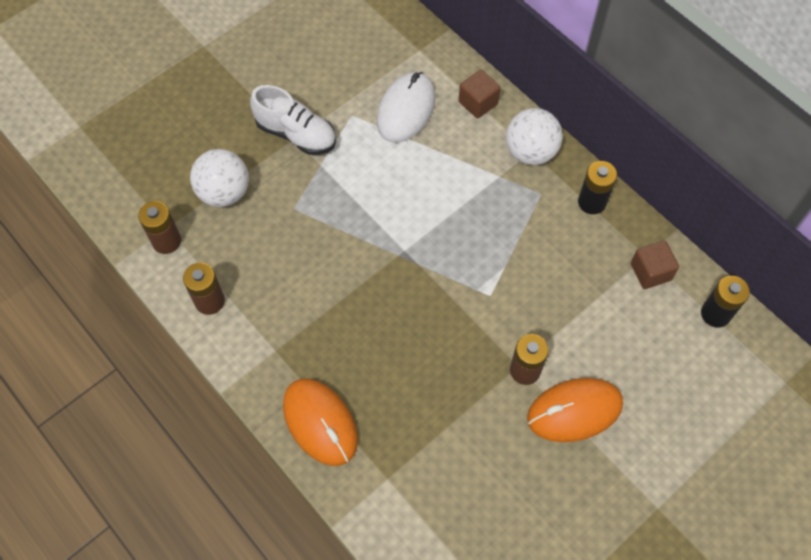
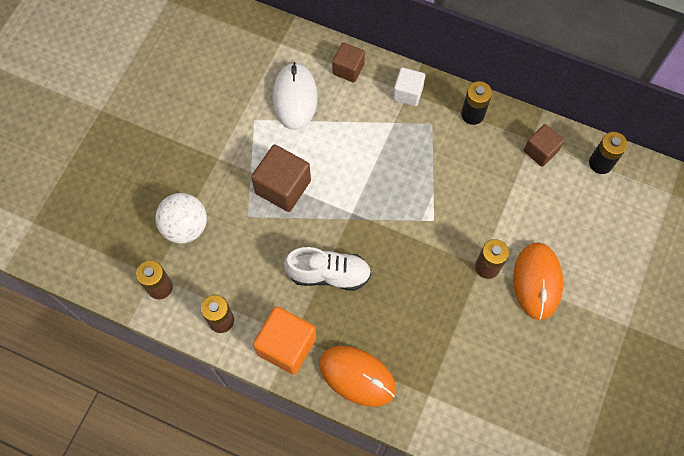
camera: 25 degrees left, 5 degrees up
(263, 357) = (286, 345): none -> orange cube
(296, 134) = (218, 154): white shoe -> white shoe (329, 274)
(345, 194) = (283, 187): none -> brown cube
(530, 152) = (408, 93): white ball -> white cube
(574, 411) = (537, 281): orange mouse -> orange mouse turned 45 degrees counterclockwise

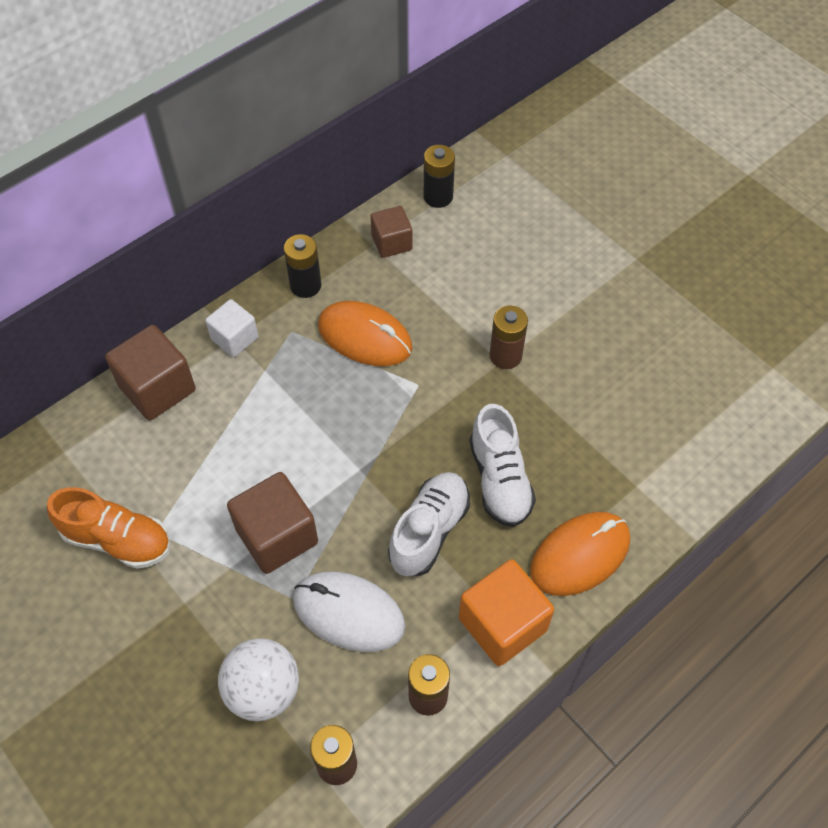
camera: 65 degrees left, 10 degrees down
(239, 102) = (118, 539): none -> orange shoe
(295, 98) = (156, 467): white mouse -> white mouse (349, 613)
(348, 69) = (157, 388): brown cube -> brown cube, size x1.60
(387, 302) = (499, 480): none -> white shoe
(537, 281) = (547, 316): orange mouse -> orange mouse (365, 337)

